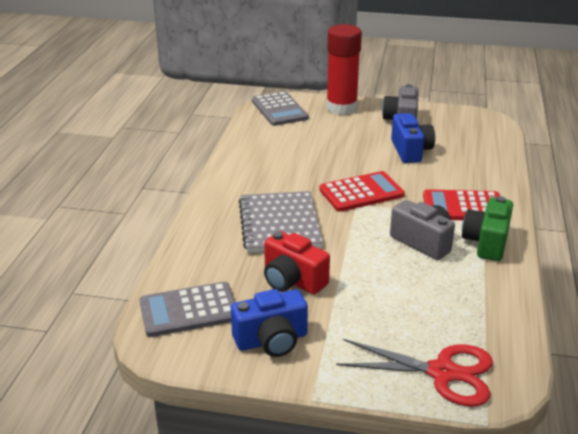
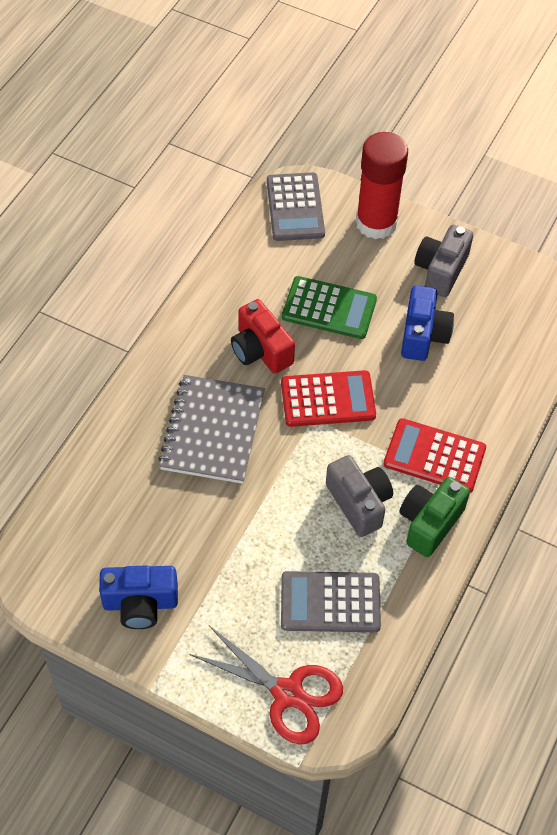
camera: 15 degrees right, 25 degrees up
(189, 310) = (74, 539): grey calculator -> grey calculator (330, 602)
(292, 280) = (193, 524): red camera -> red camera (260, 350)
(333, 149) = (329, 308): none -> green calculator

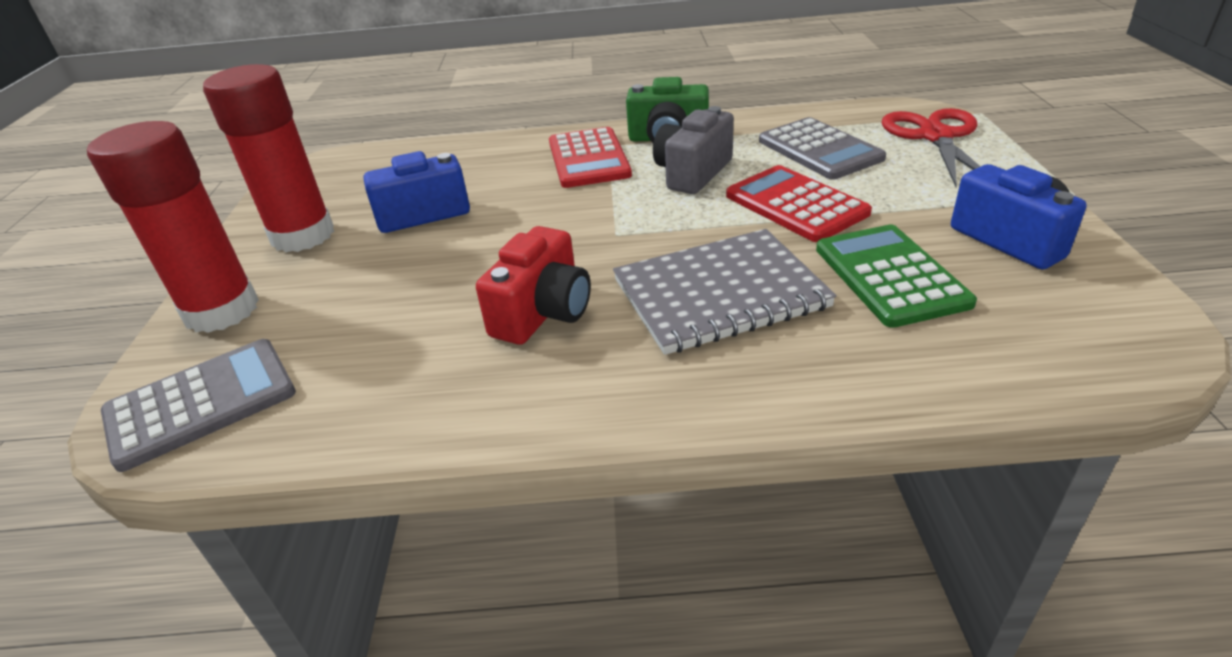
camera: 115 degrees left, 20 degrees down
(328, 399) = (577, 235): red calculator -> red calculator (796, 204)
(329, 308) = (421, 288): green calculator -> green calculator (890, 275)
(441, 270) = (303, 235): grey camera -> red glue stick

